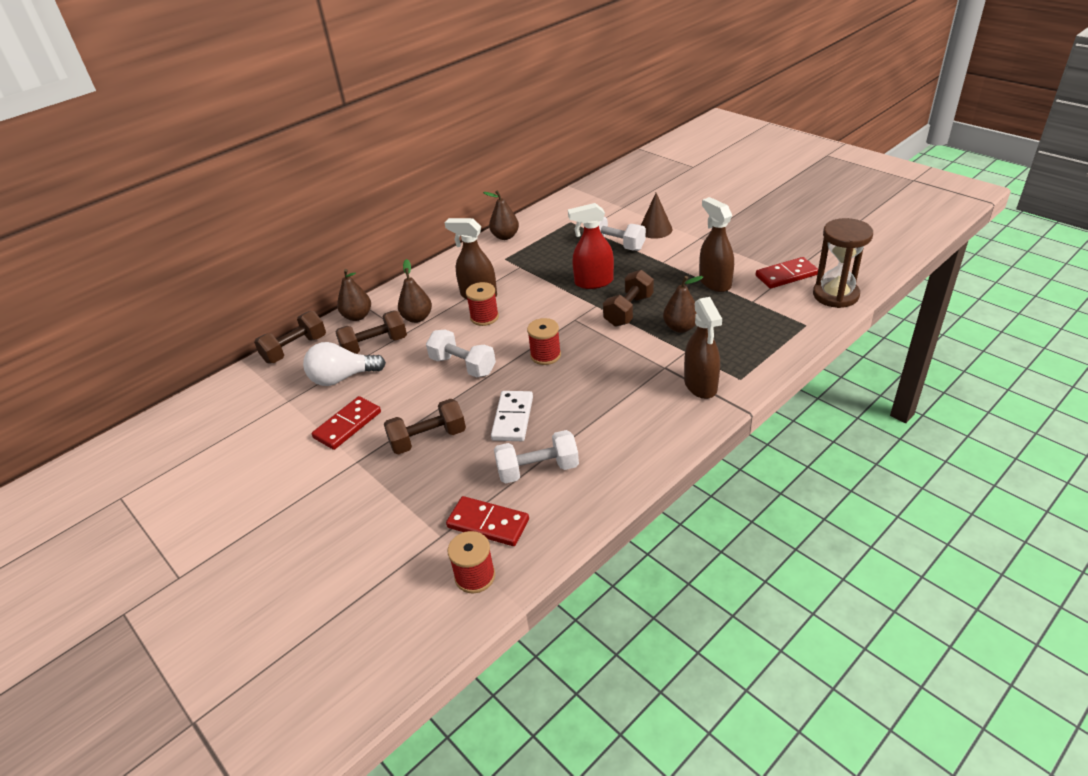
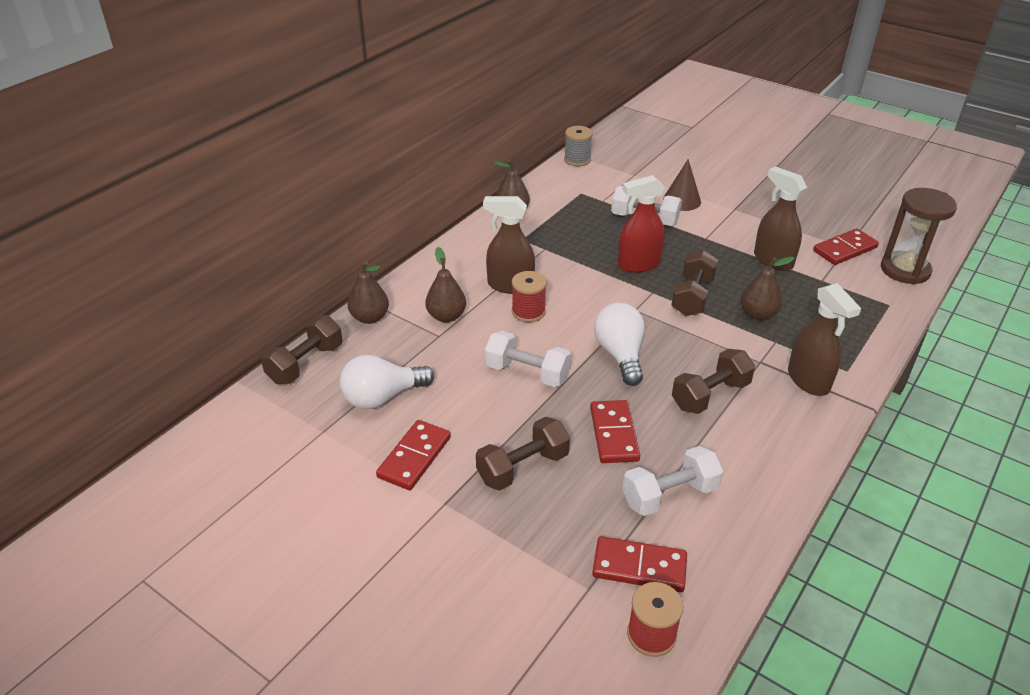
camera: 15 degrees left, 0 degrees up
(374, 345) = (407, 353): brown dumbbell -> brown dumbbell (710, 395)
(513, 418) = (614, 434): white domino -> red domino
(545, 355) = (620, 355): red spool -> white light bulb
(578, 194) = (577, 160): none -> grey spool

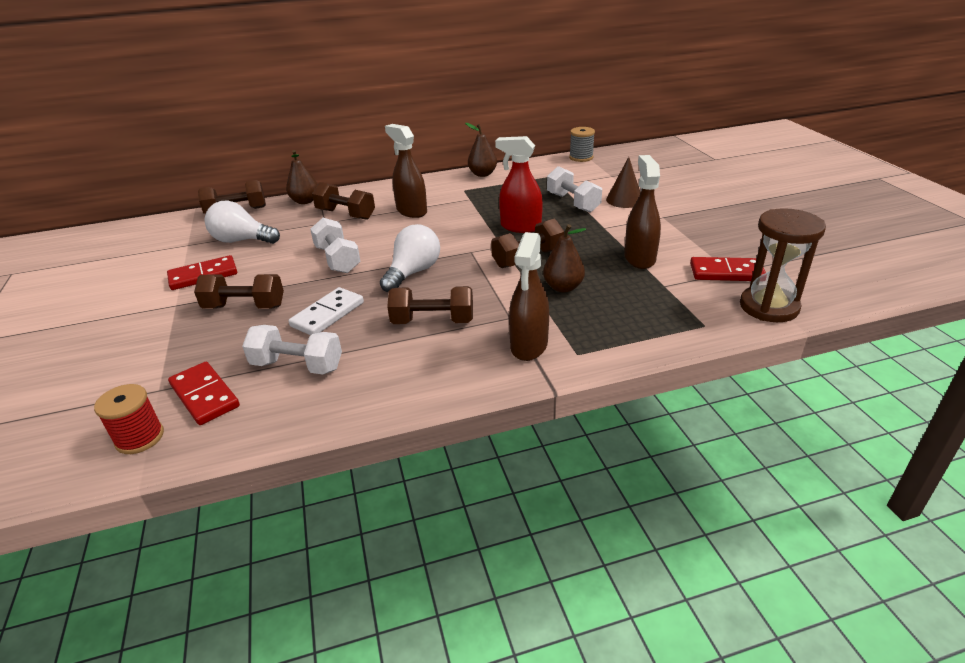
camera: 40 degrees right, 5 degrees down
(446, 316) = (346, 214): brown pear -> brown dumbbell
(528, 312) = (397, 228): red spool -> none
(614, 434) = (328, 314): red domino -> white domino

